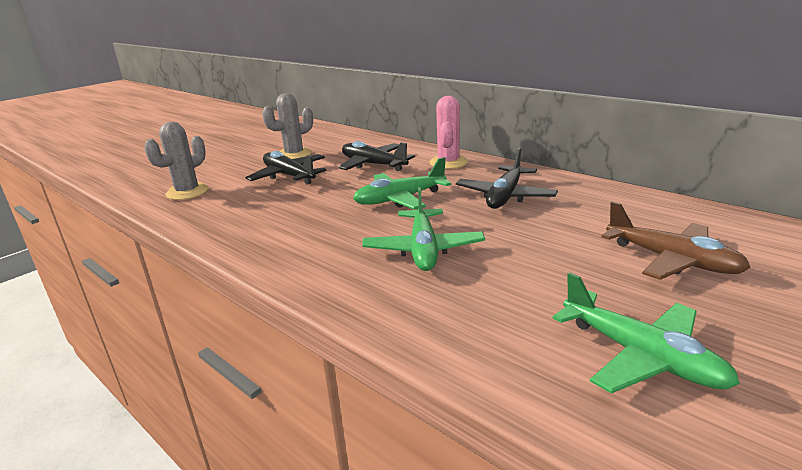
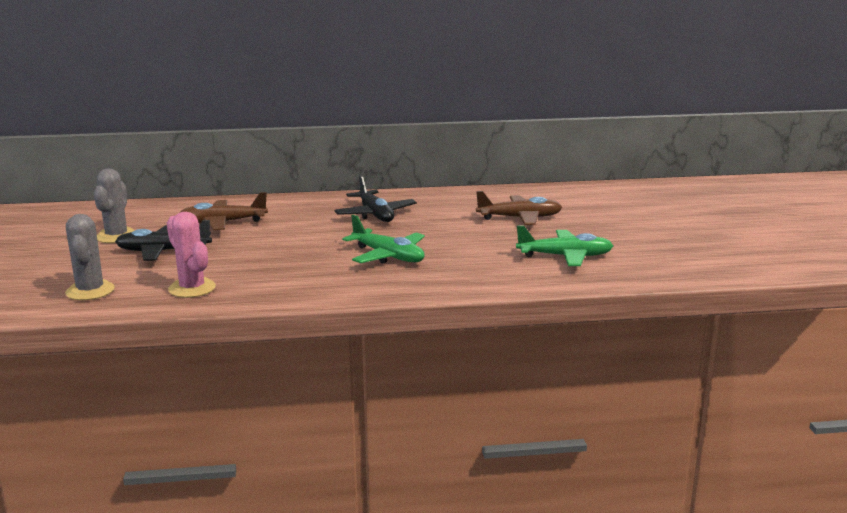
camera: 50 degrees left, 5 degrees down
(373, 165) = (223, 223): black plane -> brown plane
(400, 199) = (306, 237): green plane -> none
(448, 162) = (285, 205): pink cactus -> pink cactus (192, 288)

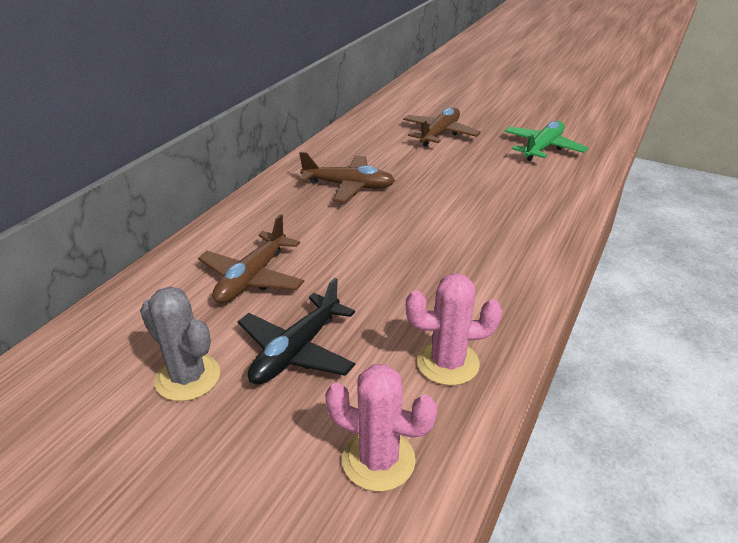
camera: 55 degrees left, 15 degrees up
(90, 291) = (378, 460): grey cactus -> pink cactus
(375, 214) = (348, 186): black plane -> brown plane
(388, 256) = (467, 216): green plane -> none

